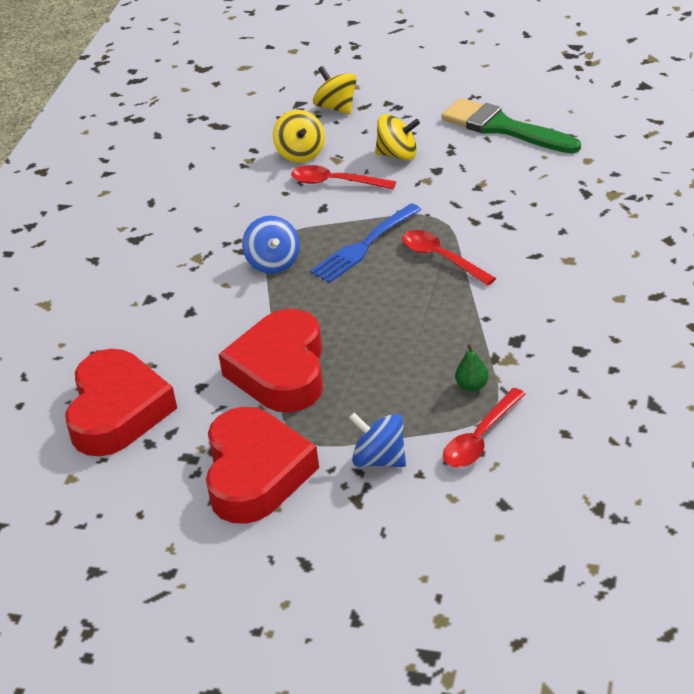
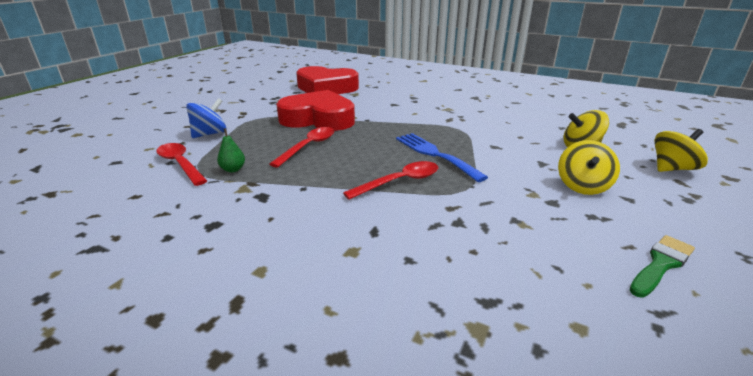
camera: 100 degrees right, 10 degrees down
(255, 473) = (244, 108): red heart -> none
(273, 263) = (430, 126): blue spinning top -> none
(335, 182) = (533, 154): red spoon -> red spoon (308, 146)
(503, 128) = (661, 264): green brush -> green brush, size x0.55

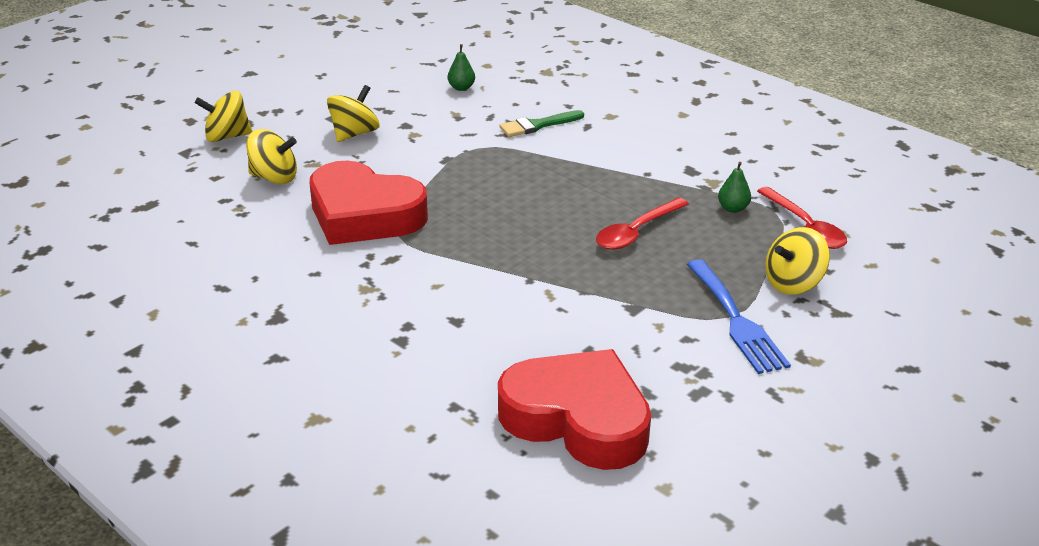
camera: 165 degrees left, 5 degrees up
(210, 134) = (793, 283): blue spinning top -> yellow spinning top
(318, 119) = (613, 295): red heart -> red heart (364, 214)
(399, 182) = (539, 165): red spoon -> none
(434, 154) = (473, 194): blue fork -> blue fork (736, 321)
(559, 265) = (461, 88): none -> green pear
(661, 264) = (389, 79): green brush -> green brush (538, 125)

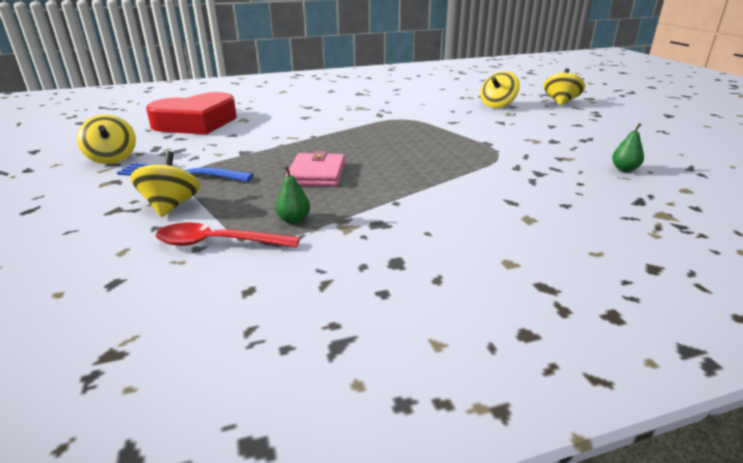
camera: 120 degrees right, 5 degrees down
(354, 134) = (547, 126): yellow spinning top -> yellow spinning top (112, 158)
(364, 214) = (433, 115): red heart -> none
(538, 125) = (526, 181): green brush -> none
(636, 232) = (317, 174): red spoon -> pink wallet

